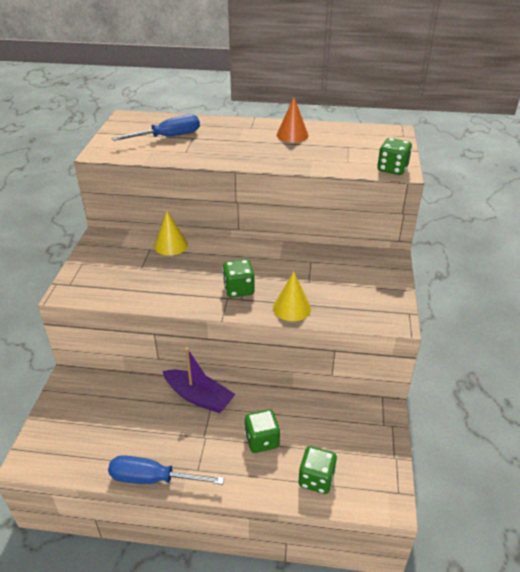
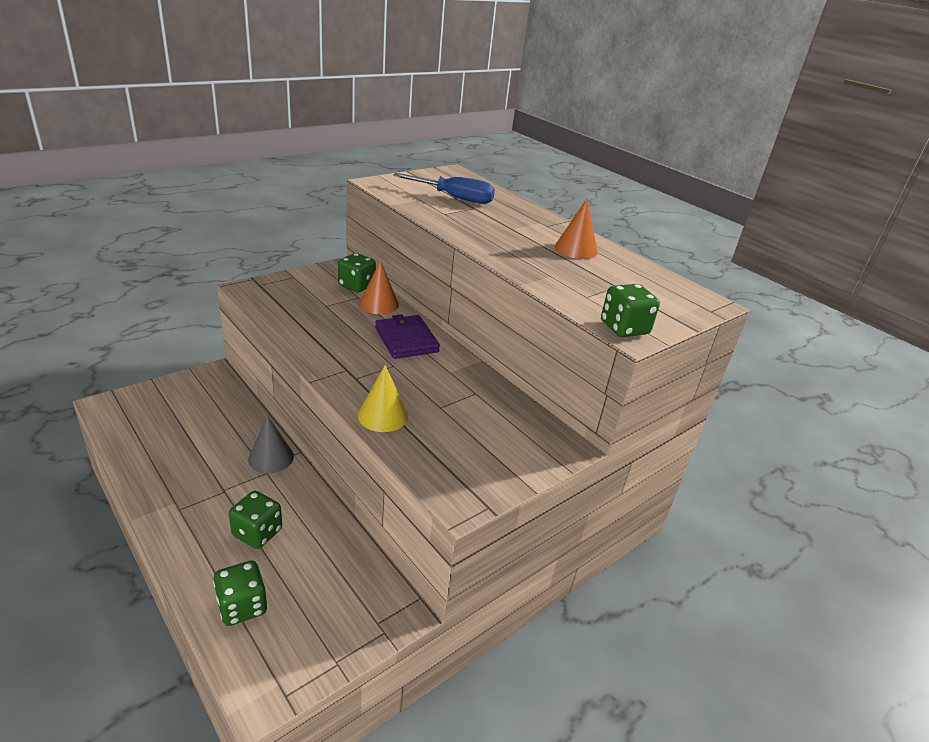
camera: 40 degrees right, 5 degrees down
(153, 479) = (144, 486): blue screwdriver -> none
(171, 245) = (379, 304): yellow cone -> orange cone
(199, 397) = (271, 457): purple boat -> grey cone
(226, 257) = (406, 340): none -> purple wallet
(239, 289) = (368, 370): green dice -> green dice (356, 286)

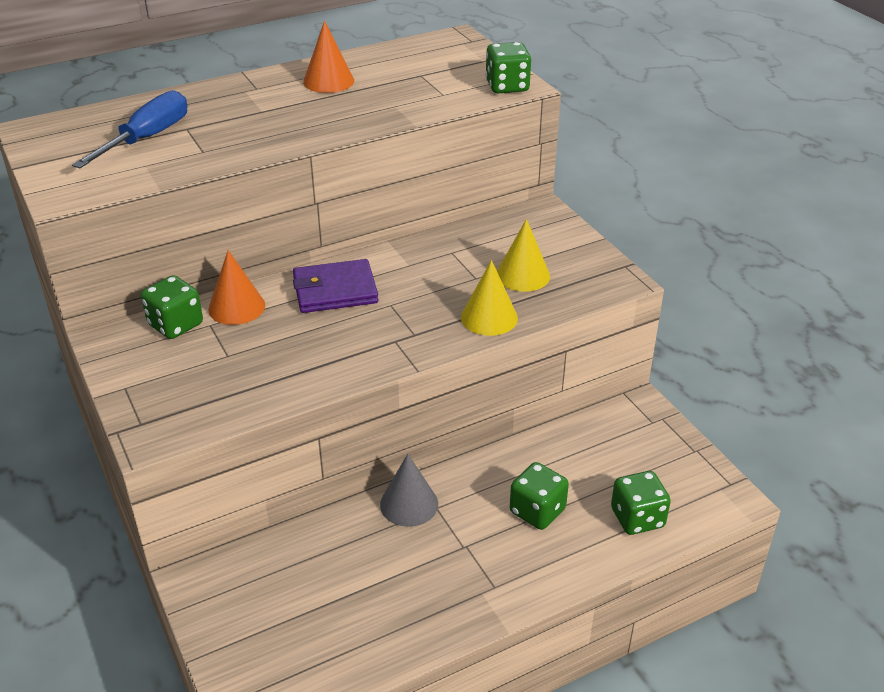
camera: 75 degrees left, 5 degrees up
(451, 434) = (523, 275): none -> yellow cone

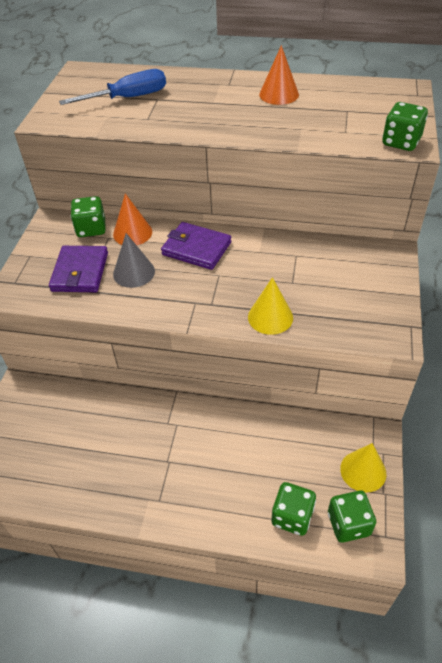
camera: 40 degrees right, 10 degrees up
(218, 373) = (80, 272): none -> purple wallet
(409, 504) = (164, 412): grey cone -> grey cone (134, 272)
(523, 275) = (326, 296): yellow cone -> yellow cone (363, 471)
(537, 511) = (232, 467): green dice -> green dice (348, 524)

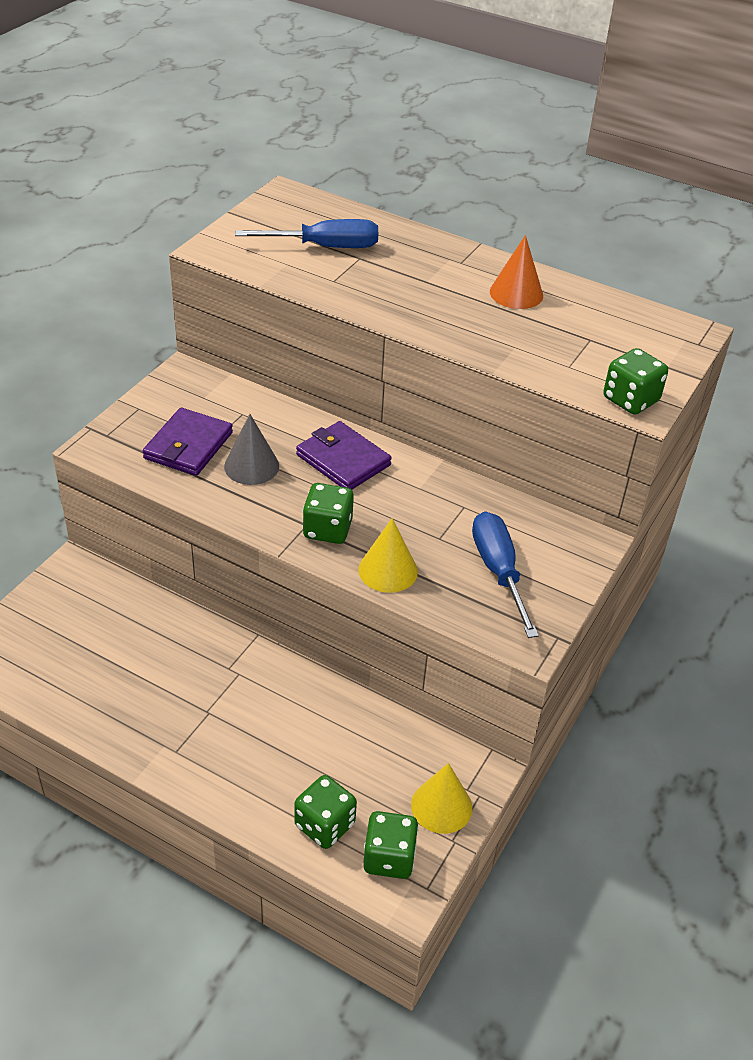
camera: 15 degrees right, 5 degrees down
(91, 229) = (227, 397): green dice -> green dice (327, 529)
(132, 233) = (274, 417): orange cone -> none
(345, 293) = (498, 571): none -> blue screwdriver

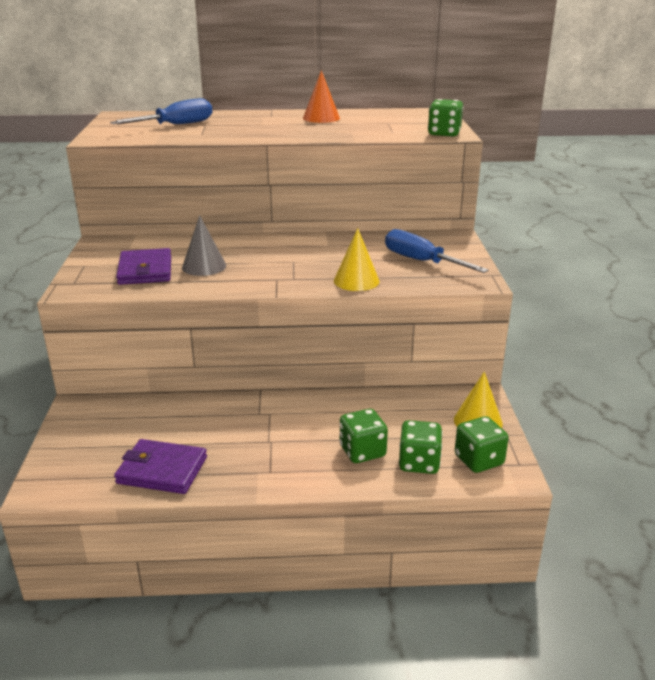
camera: 30 degrees left, 15 degrees down
(327, 529) = (293, 276): green dice -> green dice (362, 451)
(343, 460) = (263, 247): purple wallet -> purple wallet (162, 470)

